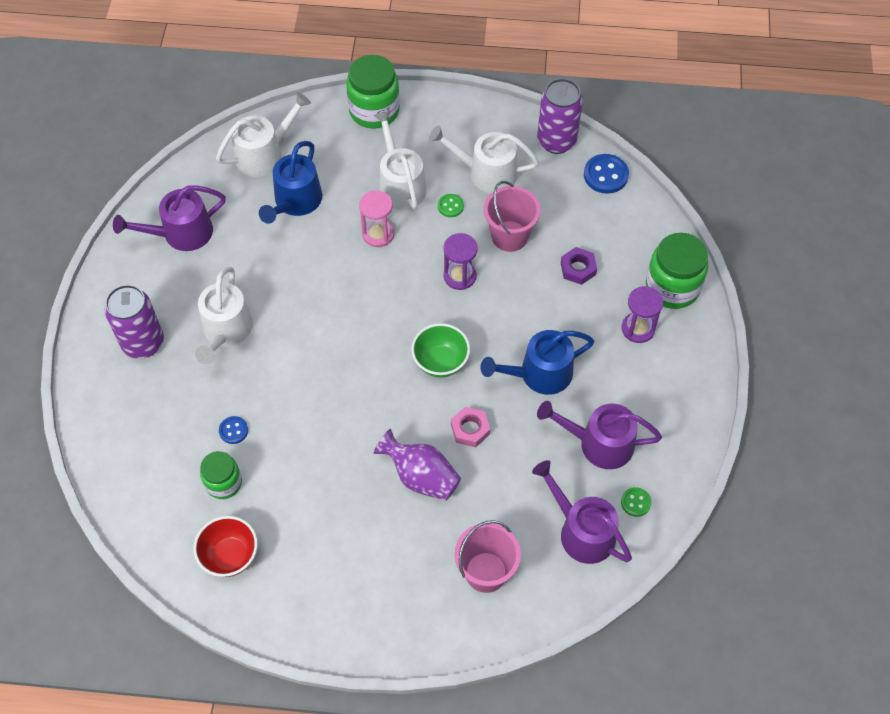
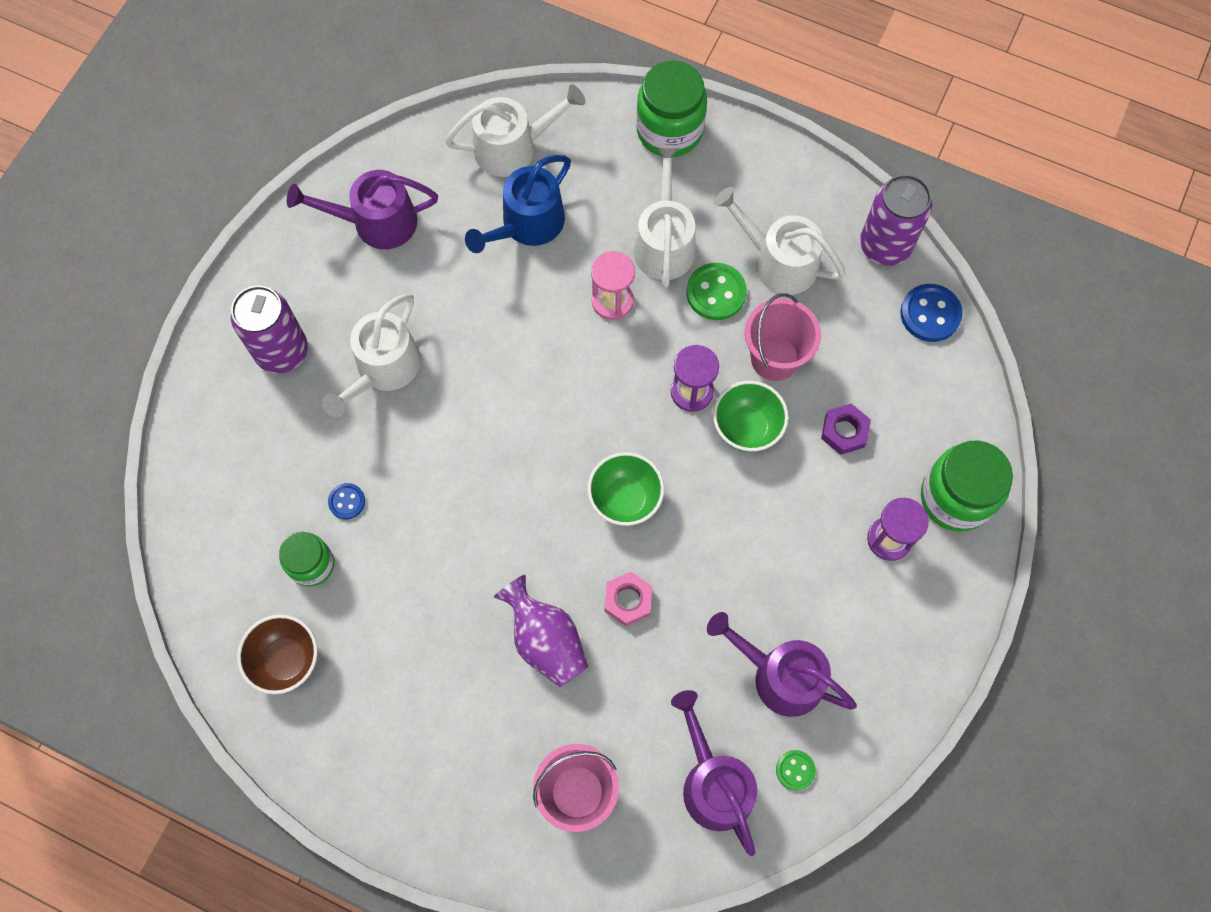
camera: 20 degrees right, 10 degrees up
(230, 556) = (286, 660): red bowl -> brown bowl
(450, 206) = (716, 293): green button -> green button, size x1.73
(508, 288) = (746, 428): none -> green bowl
(540, 374) = (741, 557): blue watering can -> none

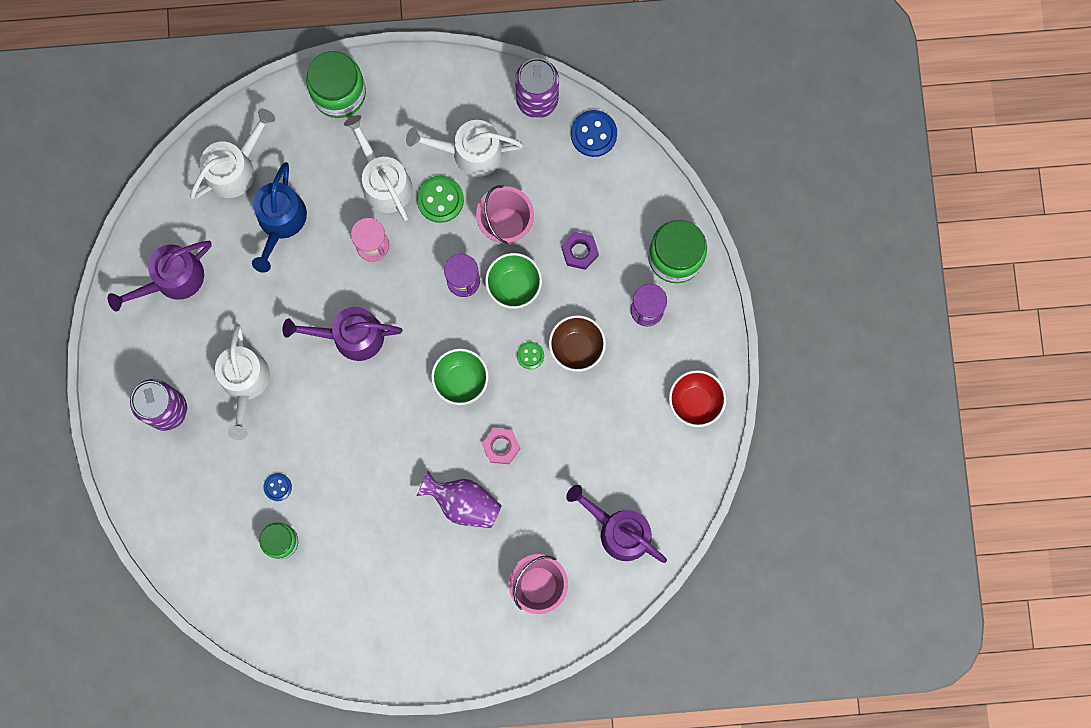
camera: 30 degrees left, 10 degrees up
(286, 660) = (304, 611): brown bowl -> brown bowl (576, 347)
(780, 676) = (624, 440): purple watering can -> purple watering can (351, 336)
(795, 770) = (665, 494): green button -> green button (530, 355)
(891, 679) = (695, 402): none -> red bowl

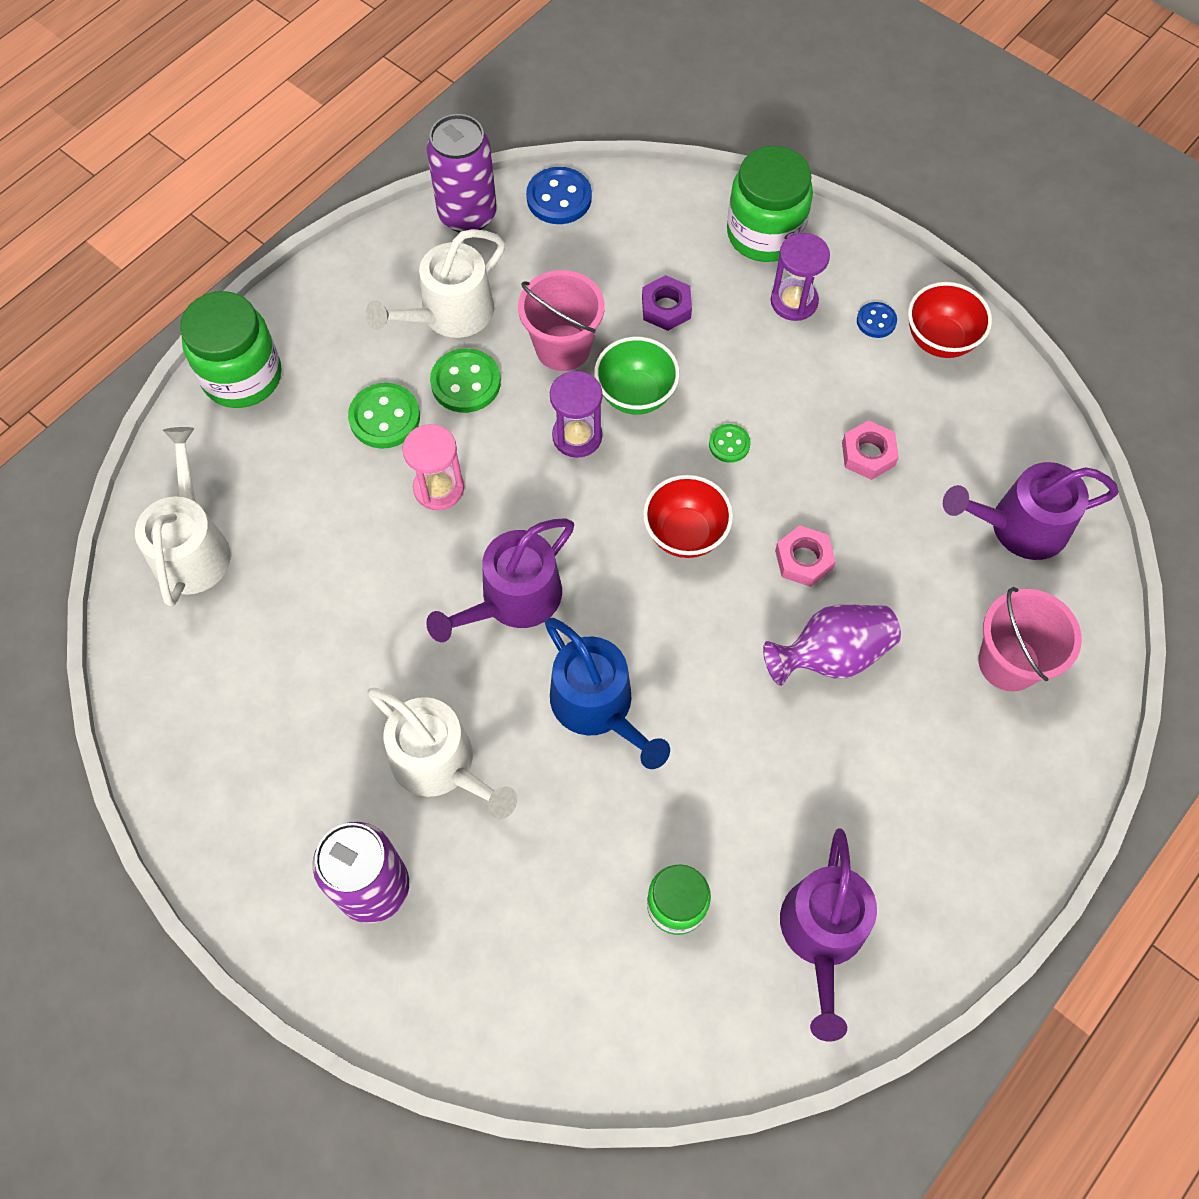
camera: 45 degrees left, 15 degrees down
(173, 279) = (232, 730): purple watering can -> purple watering can (822, 934)
(277, 487) = (605, 845): blue button -> blue button (876, 321)
(280, 221) = (304, 555): blue watering can -> blue watering can (598, 706)
(384, 182) = (384, 417): white watering can -> green button
(461, 380) = (685, 534): green bowl -> red bowl
(576, 347) = (767, 395): brown bowl -> none
(590, 425) = (868, 454): none -> pink nut

